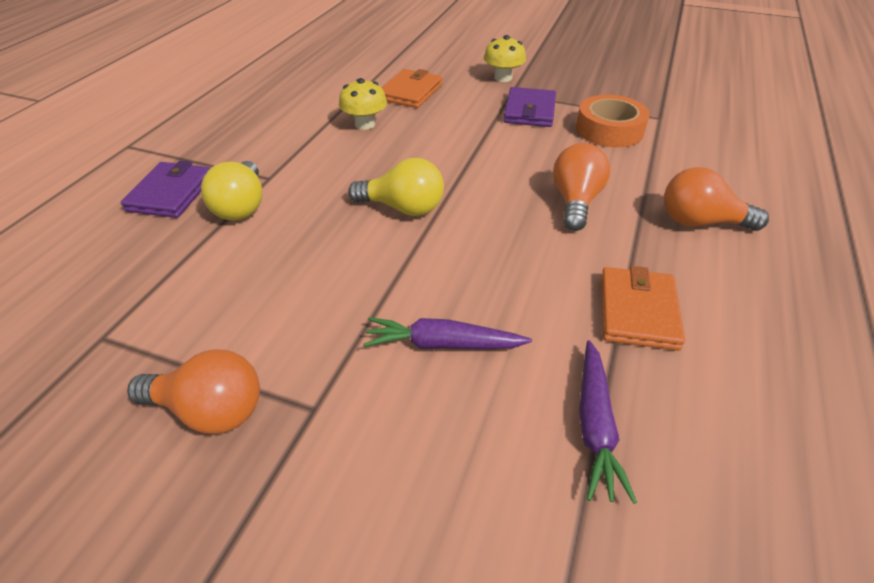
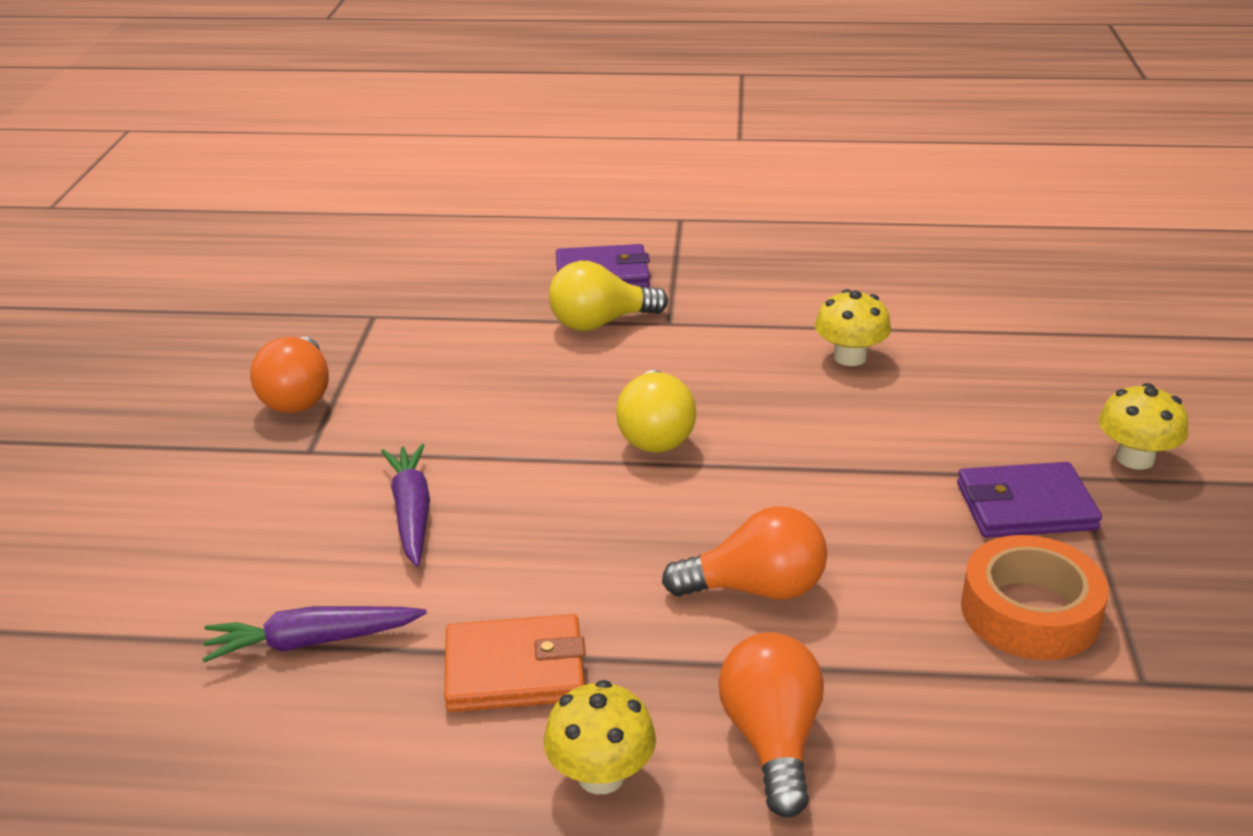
camera: 75 degrees right, 10 degrees down
(410, 92) = (986, 374): orange wallet -> none
(732, 288) = (601, 775): none -> yellow mushroom

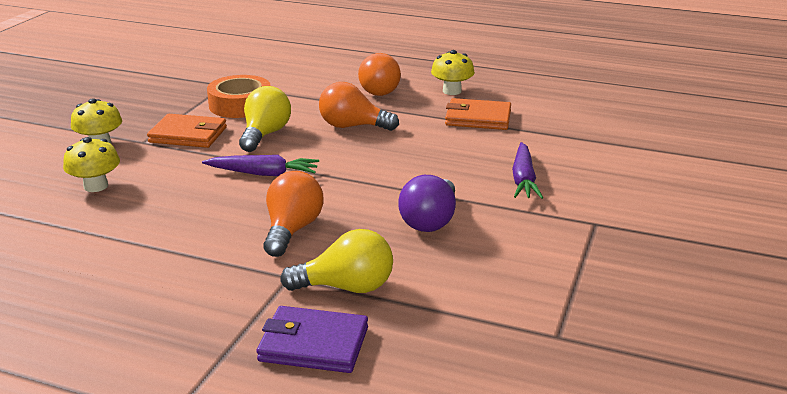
camera: 165 degrees left, 5 degrees down
(298, 397) = (613, 264): orange light bulb -> orange light bulb (292, 230)
(312, 642) = (573, 138): purple carrot -> purple carrot (263, 174)
(537, 414) = (430, 221): none -> purple light bulb
(655, 434) = (356, 197): yellow light bulb -> yellow light bulb (265, 134)
(850, 357) = (180, 223): yellow mushroom -> yellow mushroom (96, 186)
(1025, 506) = (188, 135): purple wallet -> orange wallet

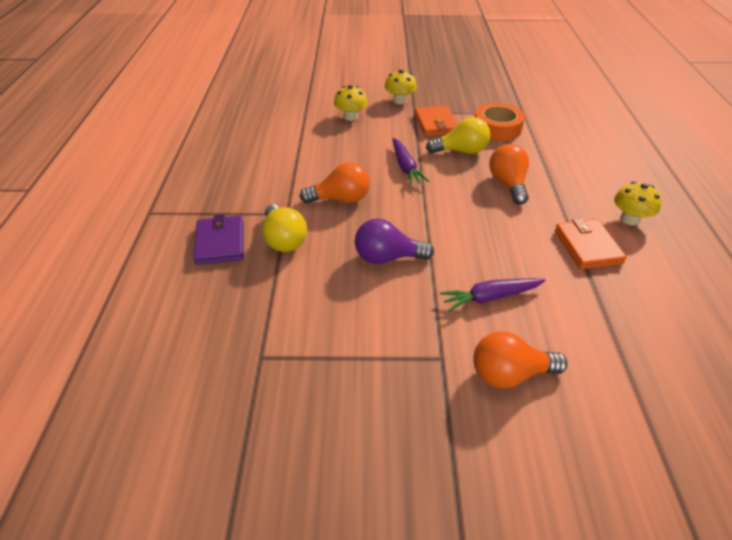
camera: 70 degrees right, 15 degrees up
(381, 90) = (589, 181): orange light bulb -> orange light bulb (509, 374)

